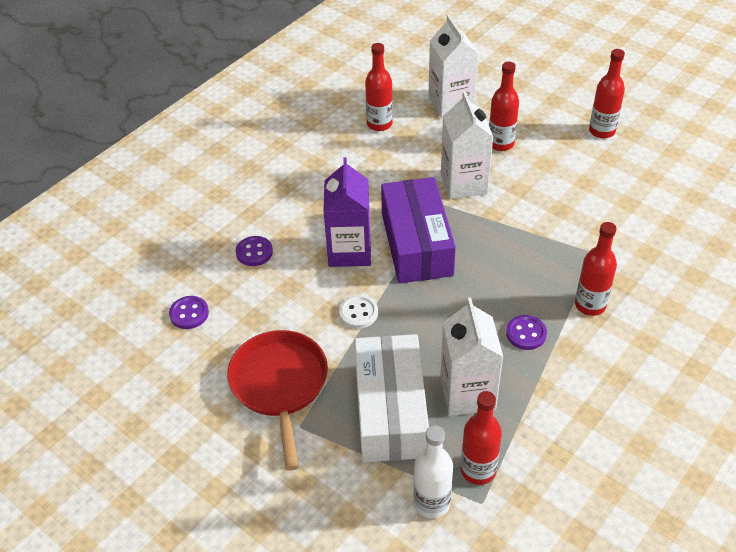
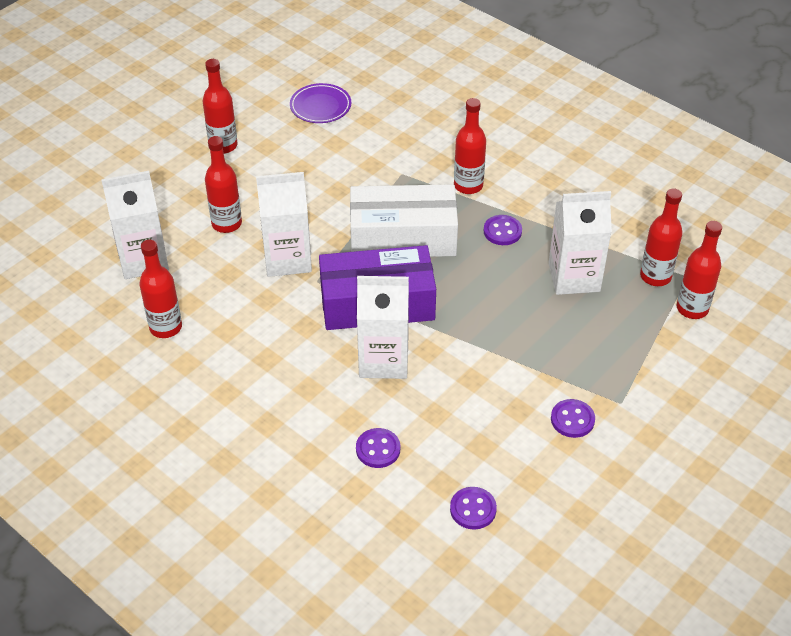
camera: 90 degrees left, 0 degrees up
(280, 385) = (572, 419): red pan -> purple button
(349, 251) = (383, 360): purple carton -> white carton
(358, 313) = (474, 354): white button -> none
(390, 410) = (597, 333): white box -> white box (403, 237)
(431, 503) = (692, 309): white bottle -> red bottle
(680, 188) = (320, 106): none -> purple plate

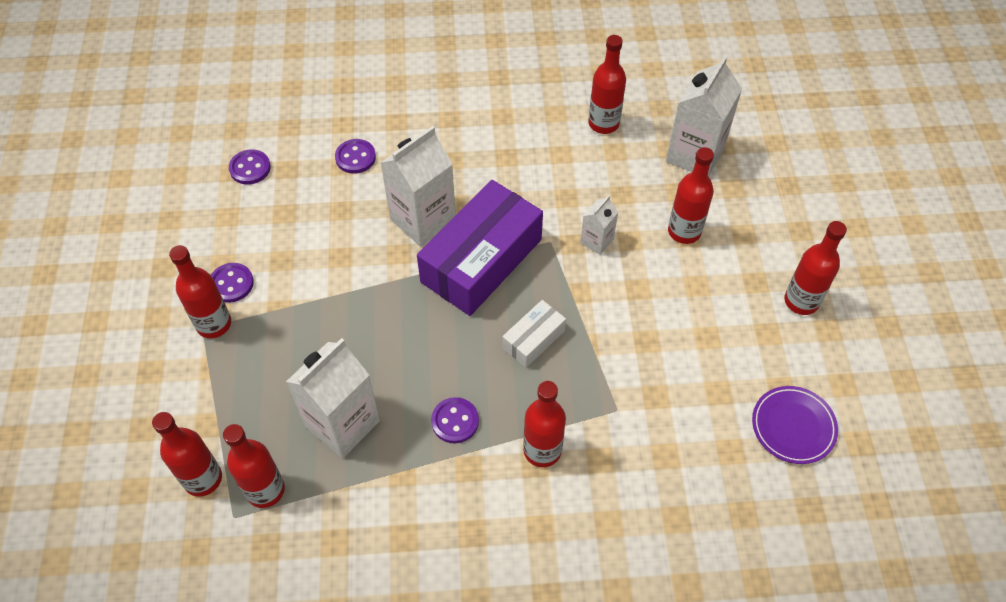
camera: 135 degrees right, 10 degrees up
(287, 259) = (597, 241): white carton -> white carton, size x0.51
(403, 237) = (533, 339): white box -> white box, size x0.48
(610, 399) = (214, 324): none -> red bottle

